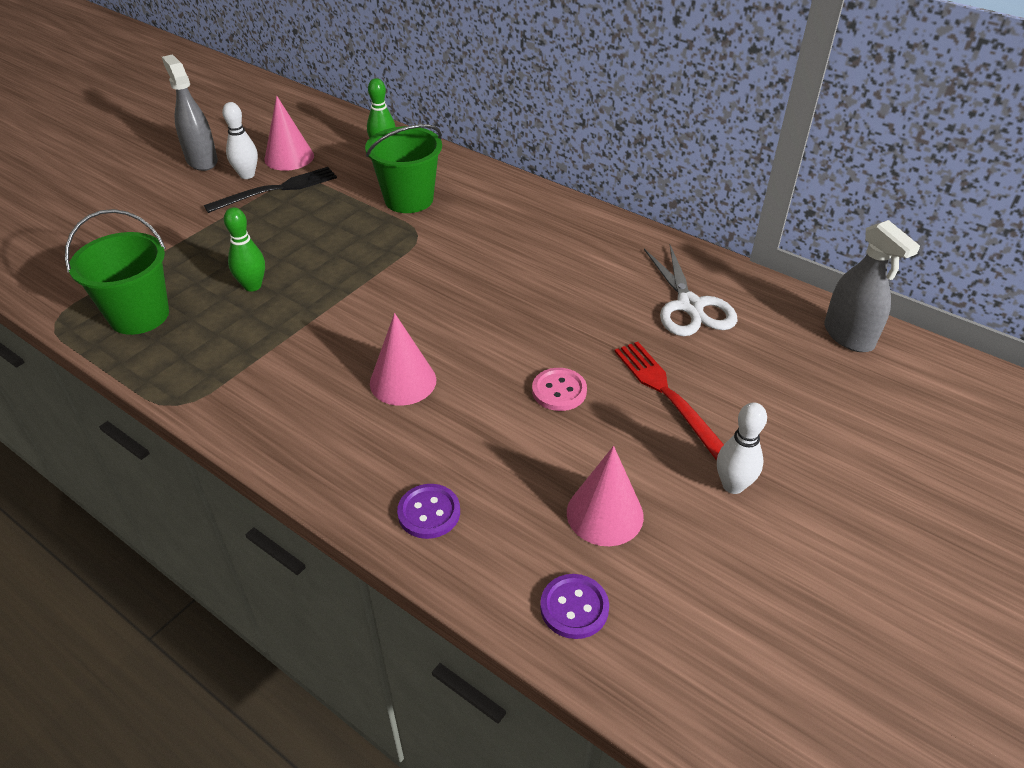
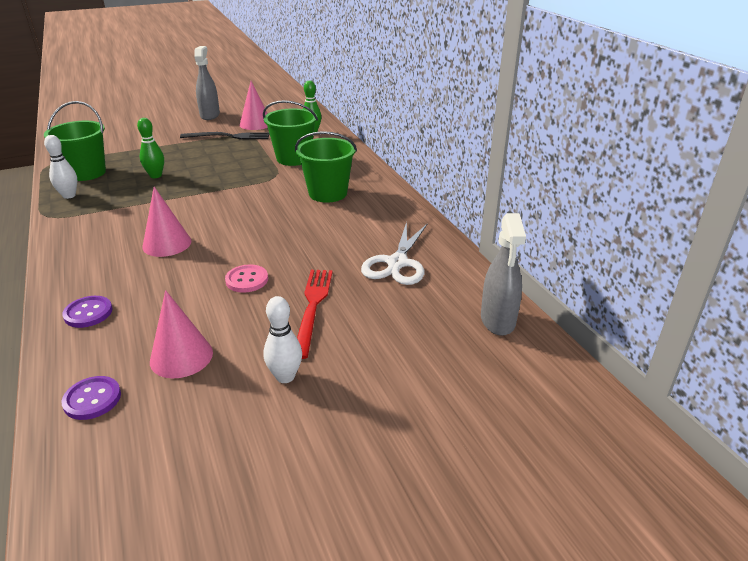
camera: 30 degrees right, 10 degrees down
(247, 175) = (223, 126): white bowling pin -> white bowling pin (69, 195)
(512, 239) = (328, 193): none -> green bucket

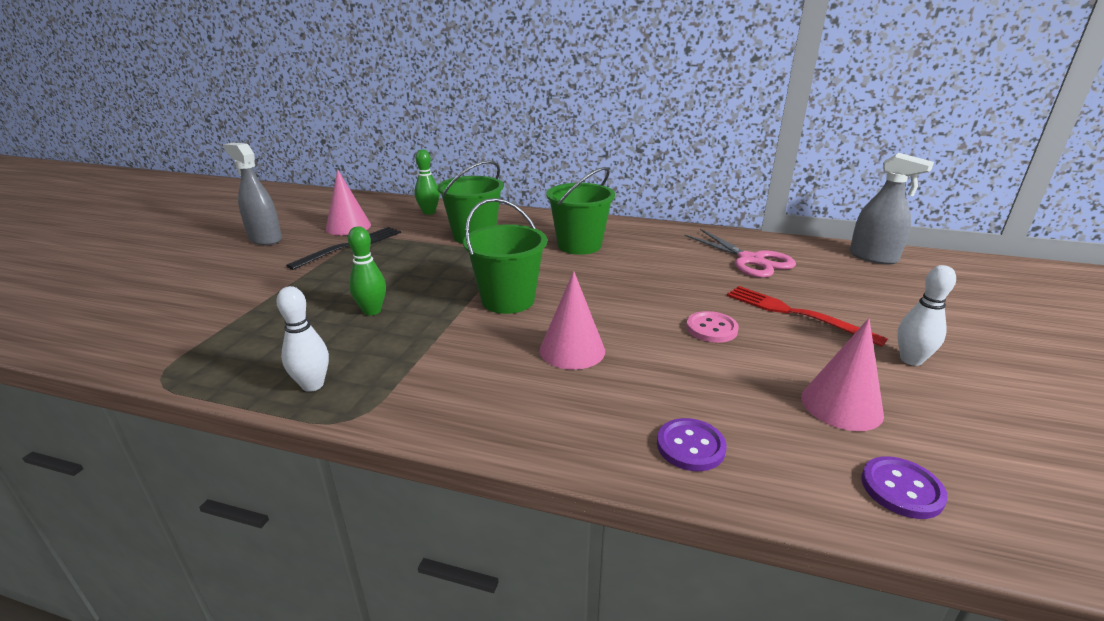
camera: 50 degrees left, 5 degrees down
(86, 173) = (262, 354): green bucket -> green bucket (508, 300)
(397, 263) = (750, 260): white scissors -> pink scissors

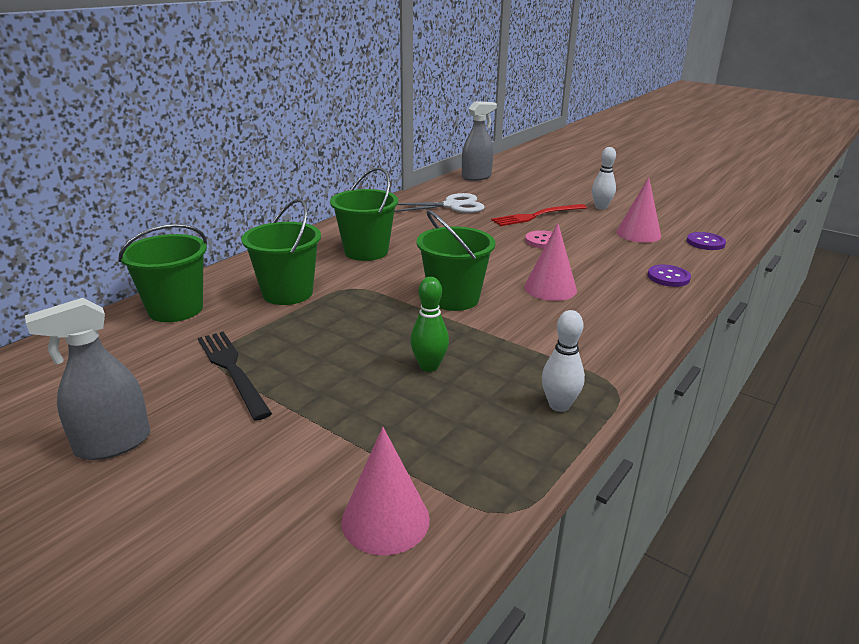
camera: 70 degrees left, 0 degrees up
(348, 227) = (153, 369): pink cone -> pink cone (385, 520)
(429, 212) = (175, 309): green bowling pin -> green bucket
(750, 260) = (452, 206): pink scissors -> white scissors

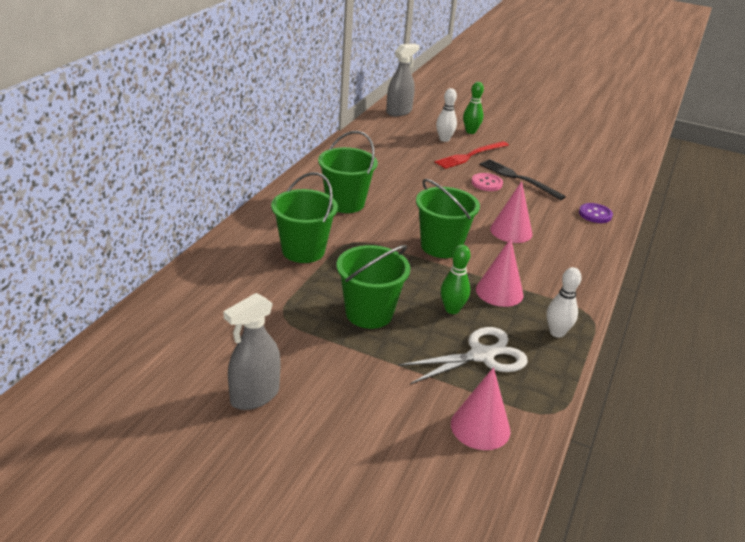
camera: 15 degrees left, 5 degrees up
(175, 309) = (218, 274): green bucket -> green bucket (369, 313)
(233, 371) = (305, 327): black fork -> black fork (519, 179)
(452, 206) = (393, 147): white scissors -> white scissors (482, 355)
(548, 195) = (470, 131): none -> green bowling pin
(601, 207) = (519, 143): white bowling pin -> white bowling pin (444, 139)
(638, 234) = (558, 171): pink cone -> pink cone (499, 292)
(705, 242) = (612, 178): purple button -> none

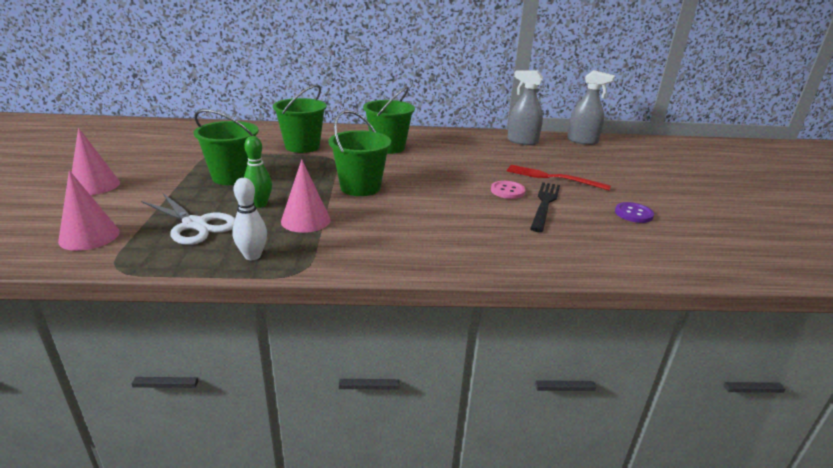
camera: 65 degrees right, 5 degrees down
(254, 396) = (116, 161): grey spray bottle -> grey spray bottle (522, 141)
(444, 139) = (565, 163): white bowling pin -> none
(470, 131) = (605, 171): green bowling pin -> none
(511, 231) = (426, 213): pink cone -> pink cone (95, 185)
(595, 214) = (530, 255): purple button -> purple button (633, 214)

